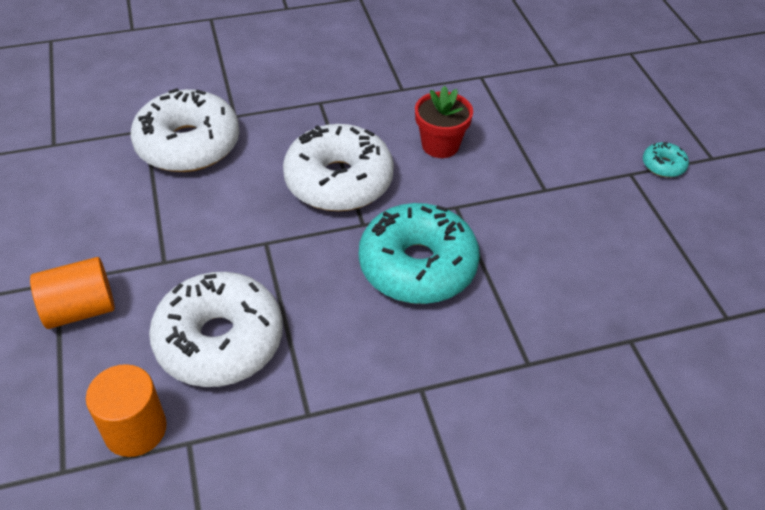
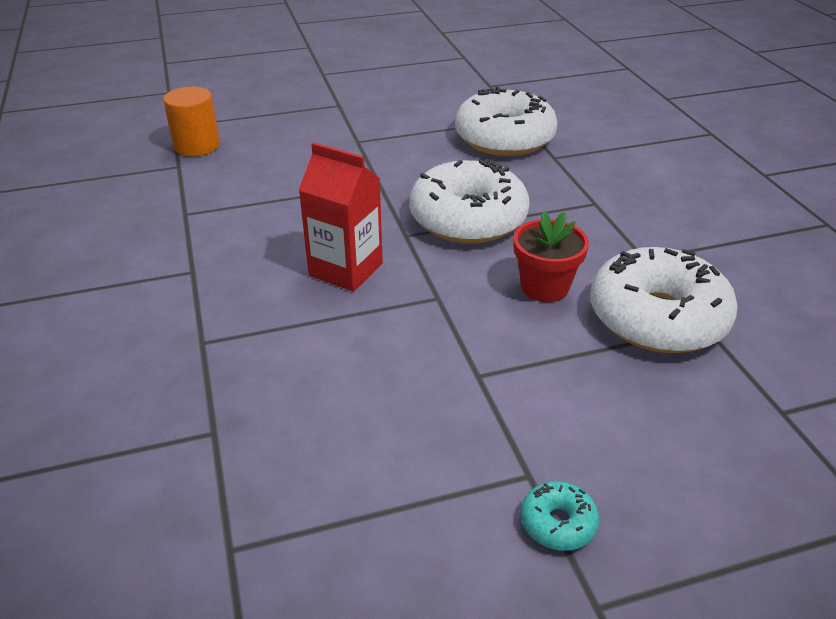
camera: 90 degrees right, 10 degrees down
(80, 309) = (310, 115): orange cylinder -> none
(219, 341) = (270, 170): white donut -> white donut (657, 318)
(417, 266) = (346, 269): turquoise donut -> red carton

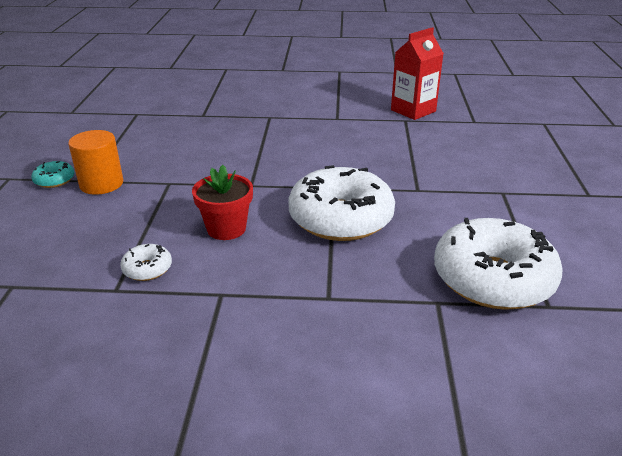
camera: 110 degrees right, 5 degrees down
(197, 146) = (506, 129): orange cylinder -> orange cylinder (101, 184)
(346, 269) = (306, 160): red carton -> red carton (413, 111)
(657, 318) = (147, 269): white donut -> white donut, size x0.42

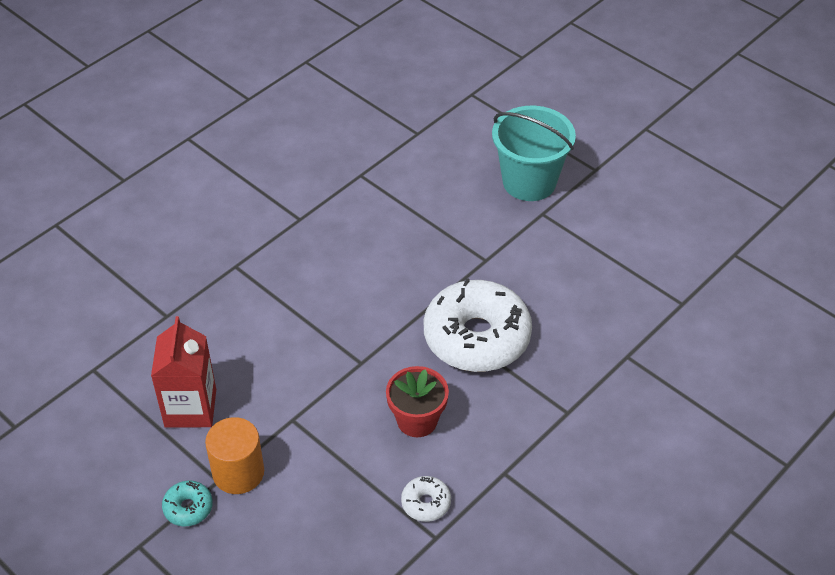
camera: 50 degrees left, 15 degrees up
(413, 111) = (349, 155): red carton -> red carton (190, 408)
(493, 279) = (632, 308): white donut -> none
(519, 174) = (529, 182): none -> turquoise bucket

